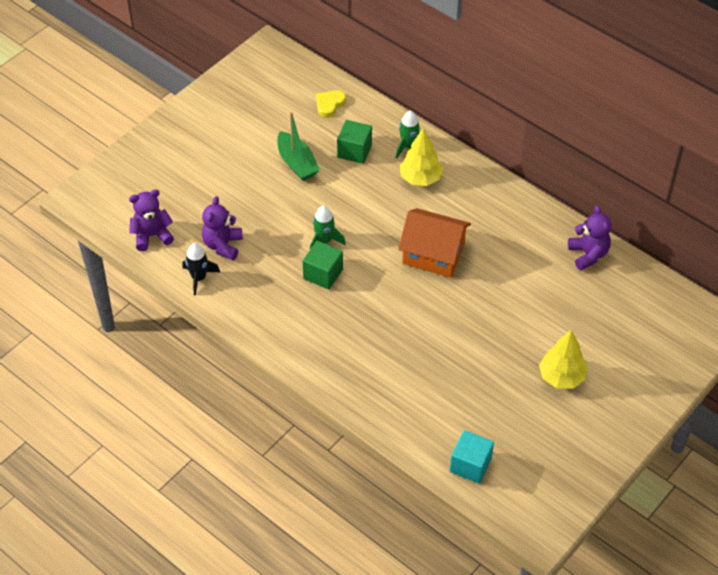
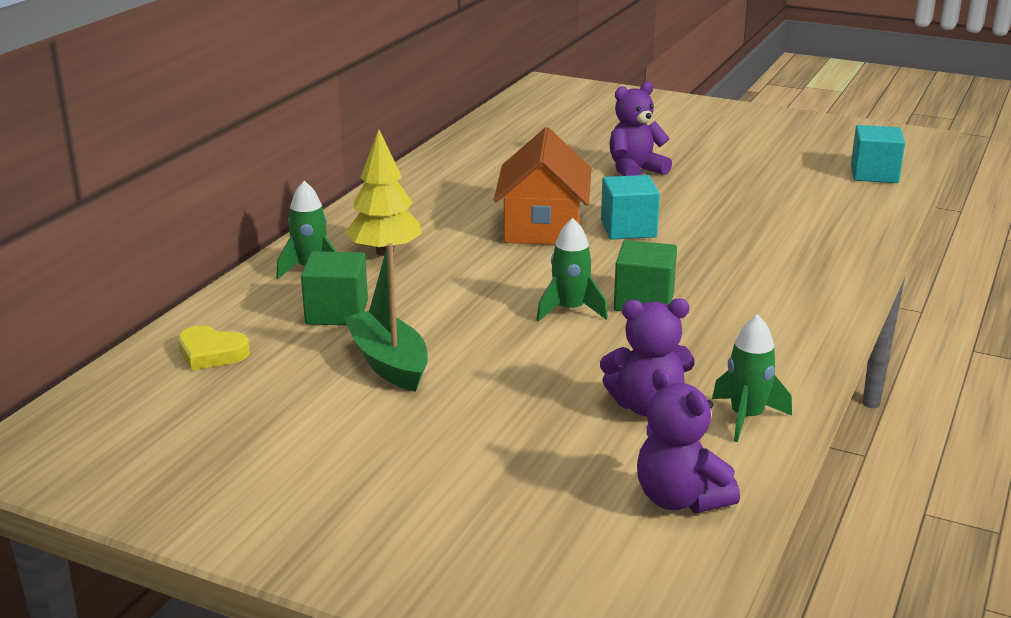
camera: 105 degrees left, 25 degrees down
(199, 278) = (746, 417): black rocket -> green rocket
(297, 163) = (389, 363): green boat -> green boat turned 75 degrees counterclockwise
(418, 294) = (628, 229): none -> turquoise cube
(561, 377) = (693, 142): yellow tree -> none
(588, 254) = (482, 142): purple teddy bear -> purple teddy bear (635, 171)

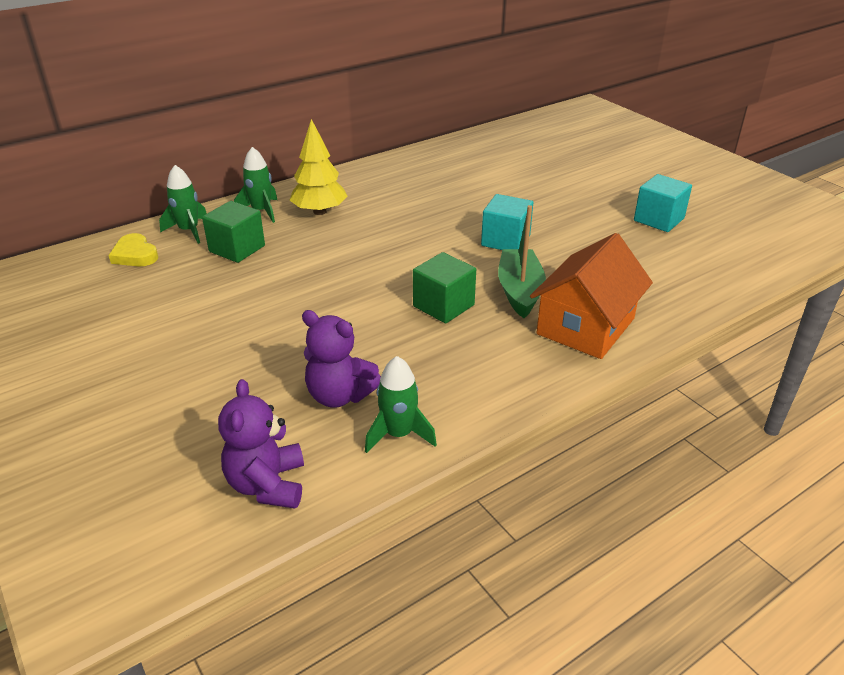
camera: 30 degrees right, 10 degrees up
(389, 363) = (221, 297): green boat -> green boat (520, 291)
(543, 227) = (446, 221): orange house -> orange house (585, 326)
(570, 310) = (383, 295): green rocket -> green rocket (189, 231)
(635, 171) = (569, 193): purple teddy bear -> none
(874, 174) = (772, 247): turquoise cube -> turquoise cube (658, 219)

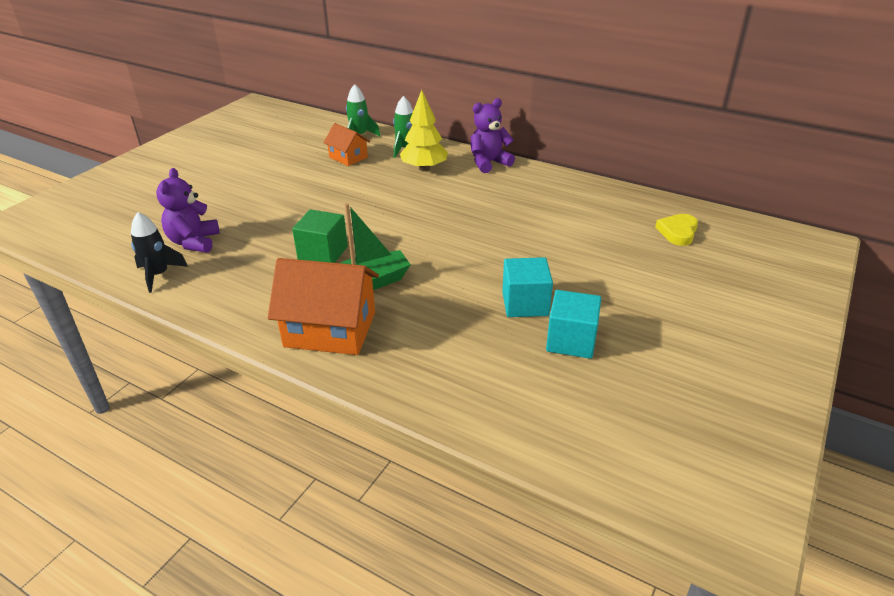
camera: 65 degrees right, 0 degrees up
(135, 255) = (318, 131): yellow heart -> yellow heart (677, 232)
(237, 249) = (348, 157): green cube -> orange house
(267, 485) = (102, 243): purple teddy bear -> purple teddy bear (489, 163)
(398, 434) = (158, 275): green rocket -> black rocket
(505, 240) = (446, 258): turquoise cube -> turquoise cube (525, 304)

